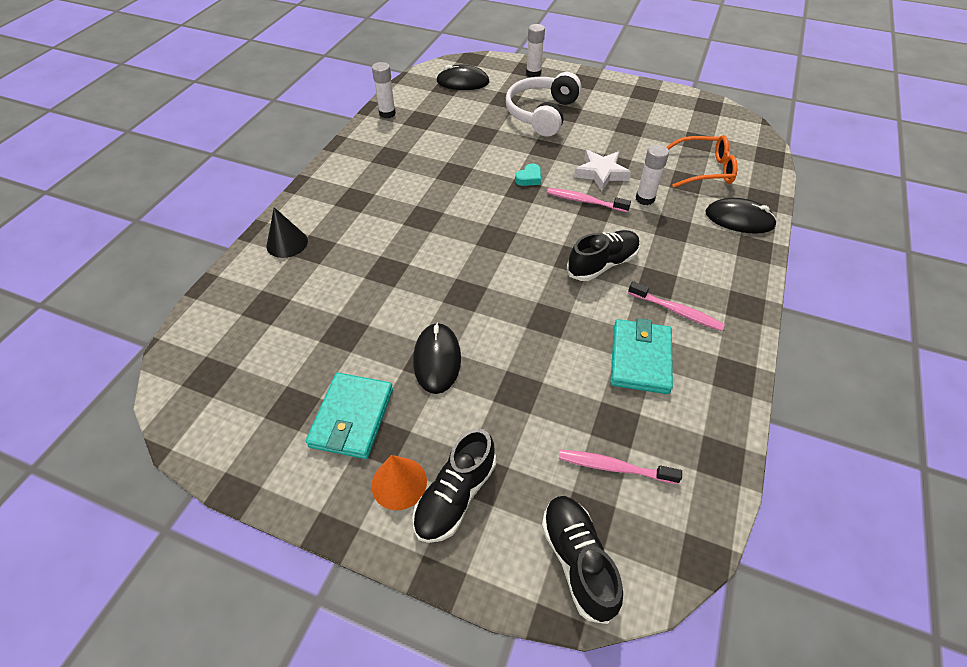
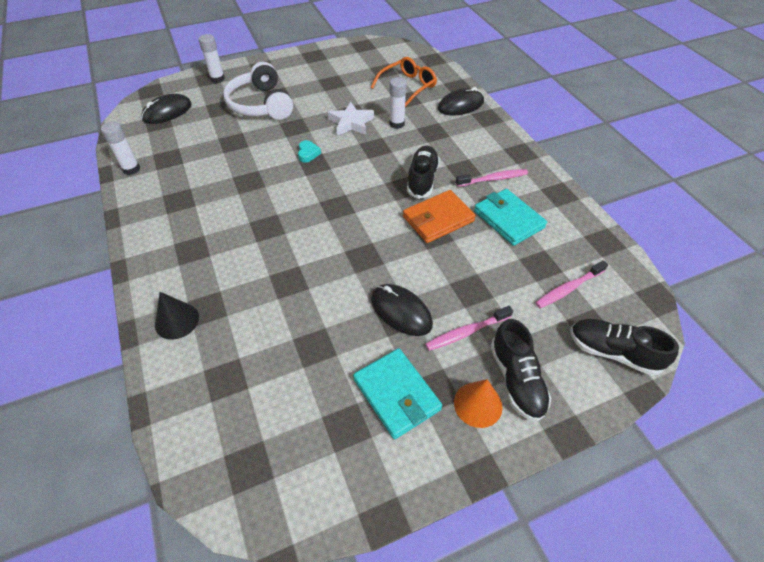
camera: 45 degrees left, 0 degrees up
(570, 309) = (438, 219): none -> orange wallet
(585, 201) = (363, 147): pink toothbrush -> pink toothbrush (466, 332)

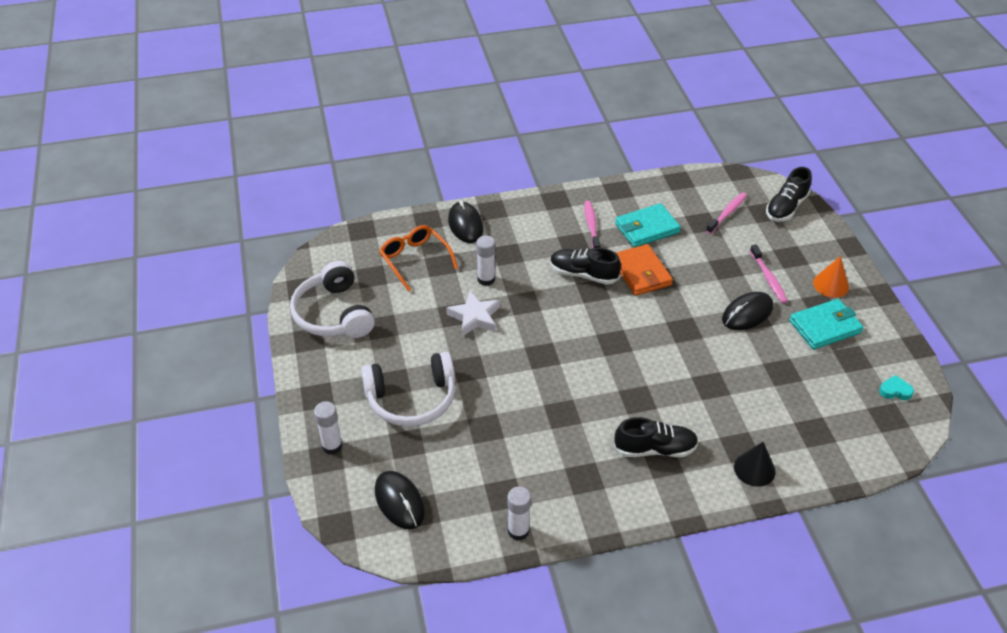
camera: 80 degrees left, 5 degrees down
(308, 153) = (523, 359): turquoise heart -> turquoise heart (895, 391)
(340, 61) = (334, 314): none -> white headphones
(516, 379) = (810, 260): black shoe -> black shoe (655, 449)
(568, 288) = (727, 213): pink toothbrush -> pink toothbrush turned 120 degrees counterclockwise

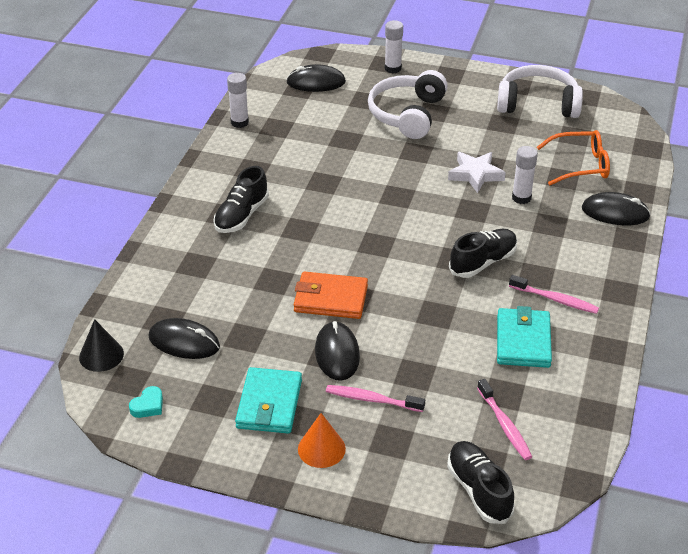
camera: 120 degrees right, 5 degrees down
(641, 272) = (455, 304): orange wallet -> orange wallet (330, 299)
(754, 469) = (167, 261): black cone -> black cone (101, 355)
(822, 405) = (184, 342): none -> black mouse

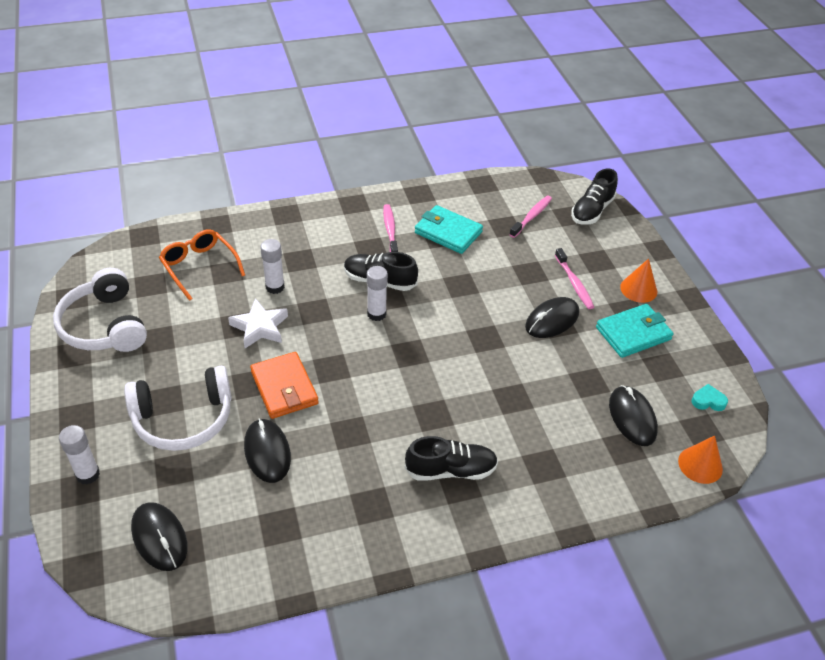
camera: 125 degrees left, 5 degrees up
(101, 355) = (700, 465): black cone -> orange cone
(239, 122) = (294, 569): white glue stick -> white glue stick (376, 314)
(330, 299) = (500, 350): orange wallet -> orange wallet (284, 388)
(523, 341) = (448, 232): turquoise wallet -> turquoise wallet turned 60 degrees clockwise
(615, 212) = (256, 229): black mouse -> black mouse (267, 452)

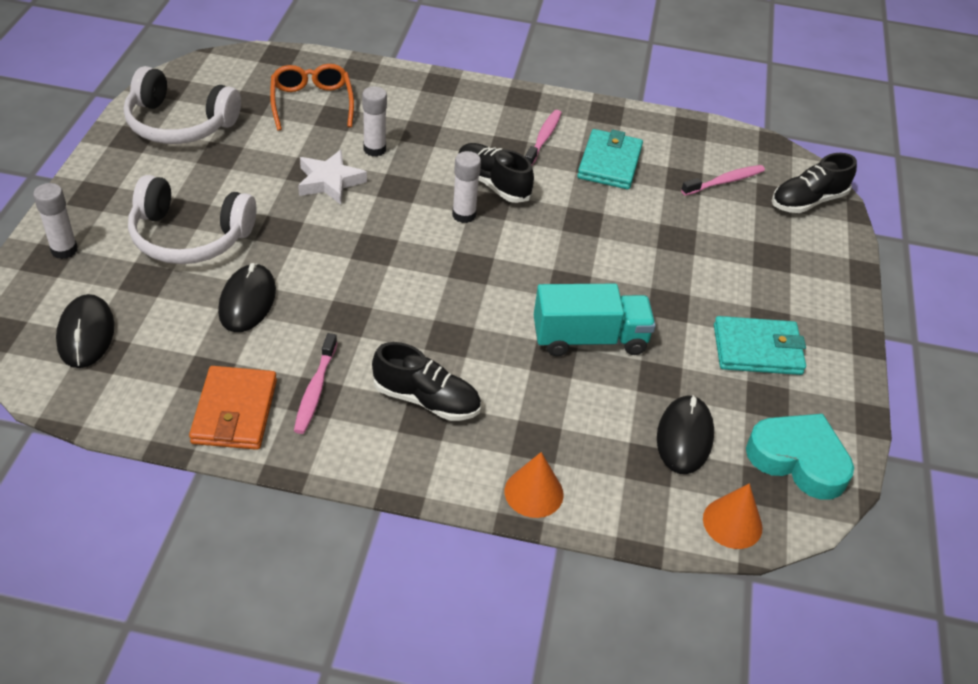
camera: 25 degrees right, 0 degrees up
(105, 326) = (179, 124): white headphones -> white headphones turned 75 degrees counterclockwise
(284, 388) = (310, 248): orange wallet -> orange wallet (234, 411)
(448, 232) = (609, 163): turquoise wallet -> turquoise wallet turned 45 degrees clockwise
(525, 373) = (589, 339): none -> turquoise truck
(552, 320) = (665, 297): black mouse -> none
(574, 283) = (723, 269): pink toothbrush -> pink toothbrush (315, 390)
(638, 289) = (802, 306): orange cone -> orange cone (534, 492)
(708, 401) = (798, 460): turquoise heart -> turquoise heart, size x2.21

